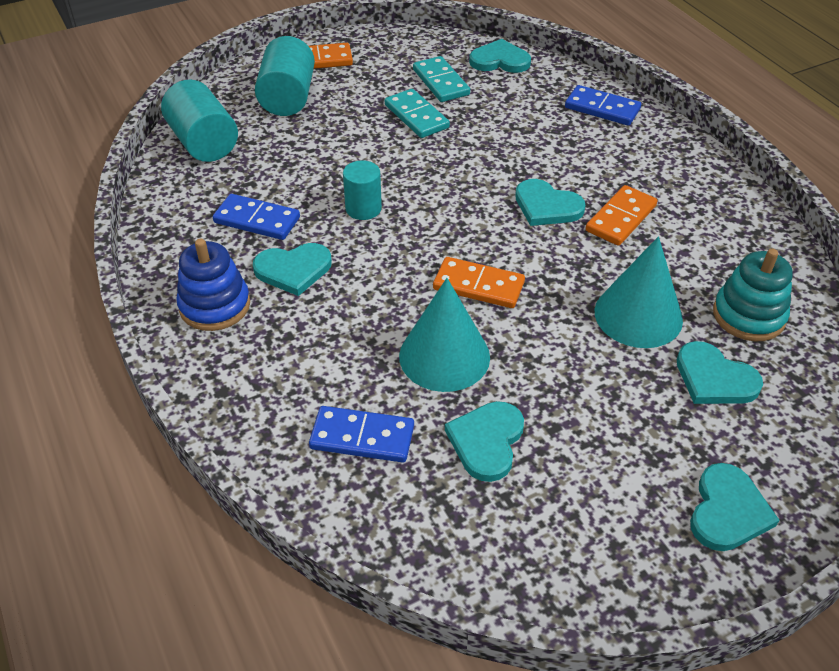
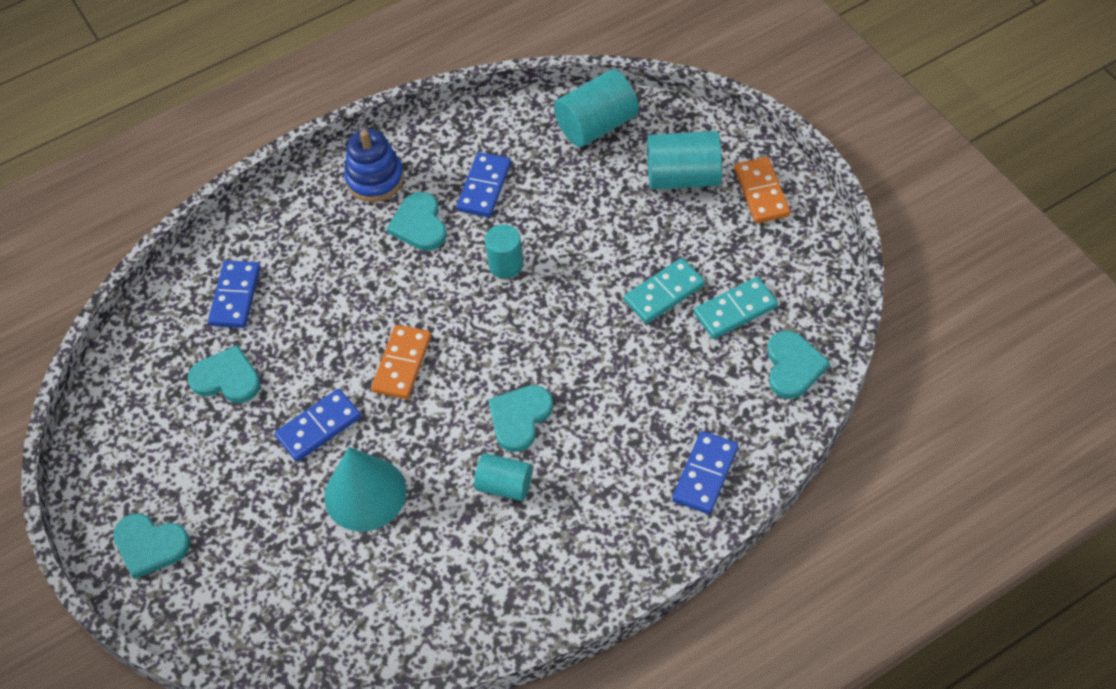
camera: 90 degrees right, 10 degrees up
(444, 356) = (317, 343): turquoise cone -> none
(557, 353) = (318, 427): none -> blue domino
(621, 218) = (504, 485): orange domino -> turquoise cylinder
(714, 378) = (287, 551): turquoise heart -> none
(748, 315) = (365, 590): turquoise stacking toy -> none

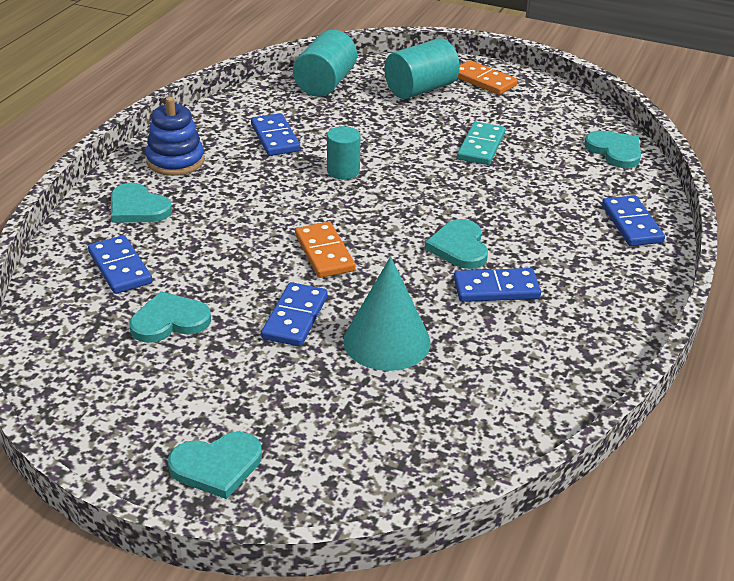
camera: 40 degrees left, 20 degrees down
(419, 224) = (244, 173): turquoise heart -> turquoise heart (137, 208)
(504, 485) = (496, 288): turquoise cylinder -> blue domino
(735, 310) = (540, 138): turquoise domino -> none

